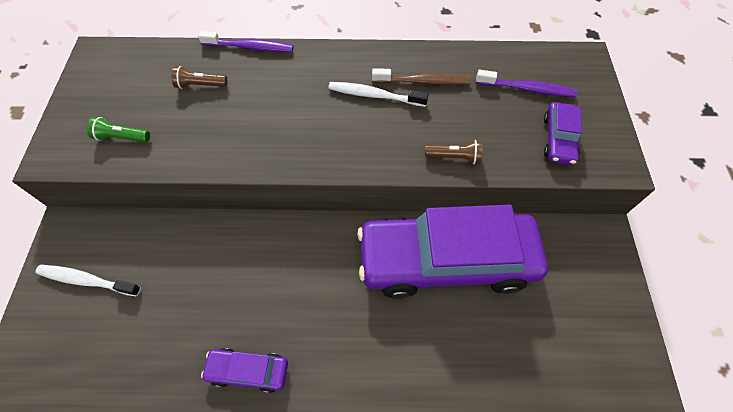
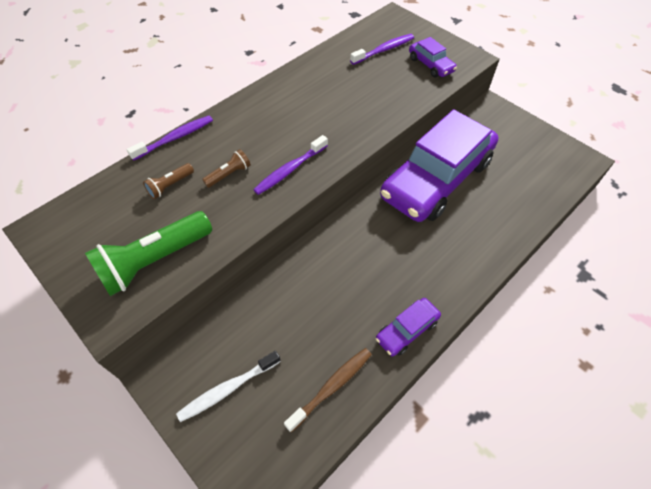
camera: 45 degrees left, 5 degrees down
(122, 137) = (154, 261): green flashlight -> green flashlight, size x2.09
(296, 143) = (290, 170): none -> purple toothbrush
(374, 95) = (303, 110): white toothbrush -> none
(423, 82) = (322, 83): brown toothbrush -> brown toothbrush (332, 387)
(454, 157) = (392, 110): brown flashlight -> brown flashlight (229, 174)

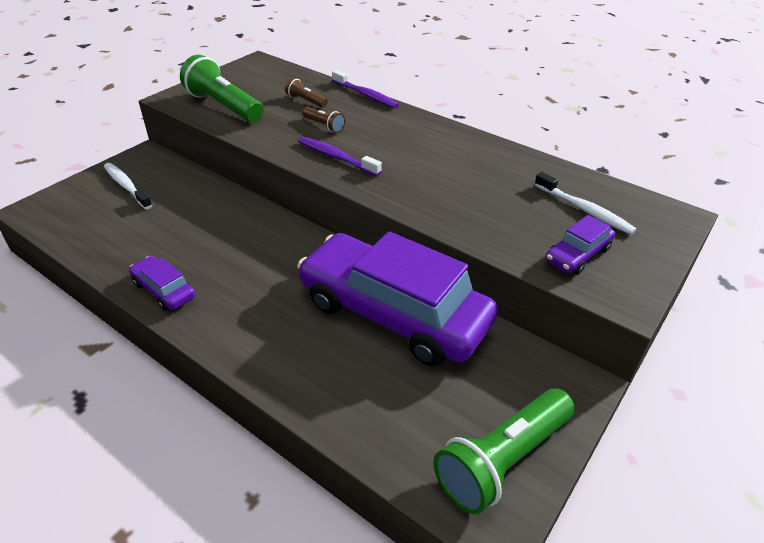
camera: 80 degrees right, 15 degrees down
(332, 387) = (113, 242): brown toothbrush -> none
(384, 50) = (584, 210): purple toothbrush -> white toothbrush
(546, 149) = (502, 460): none -> green flashlight

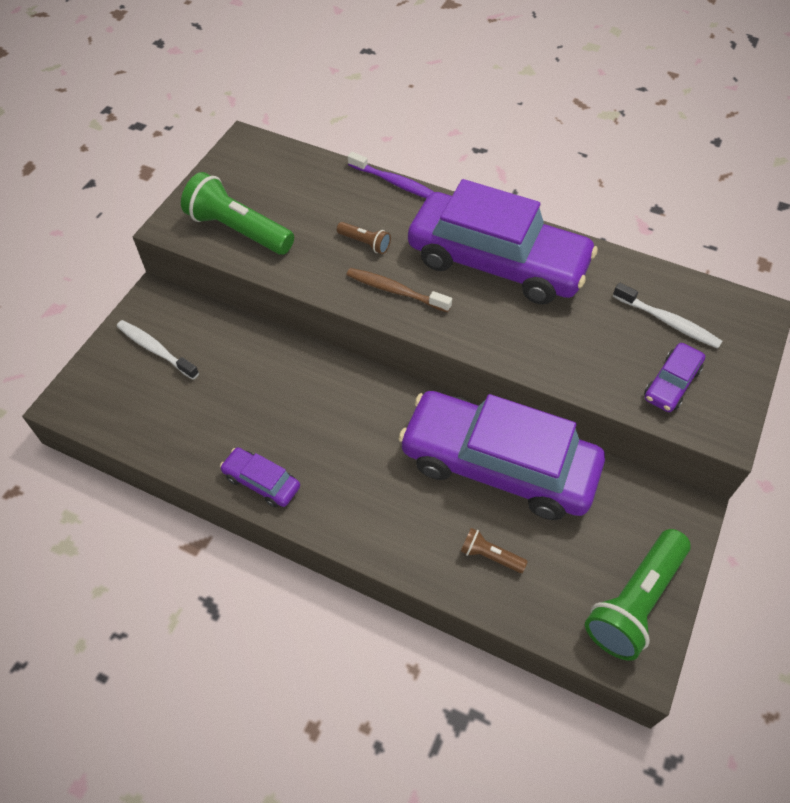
camera: 10 degrees left, 15 degrees up
(306, 101) = (329, 205): brown flashlight -> brown flashlight (490, 556)
(336, 157) = (395, 291): purple toothbrush -> brown toothbrush
(434, 151) = (497, 262): none -> purple car

